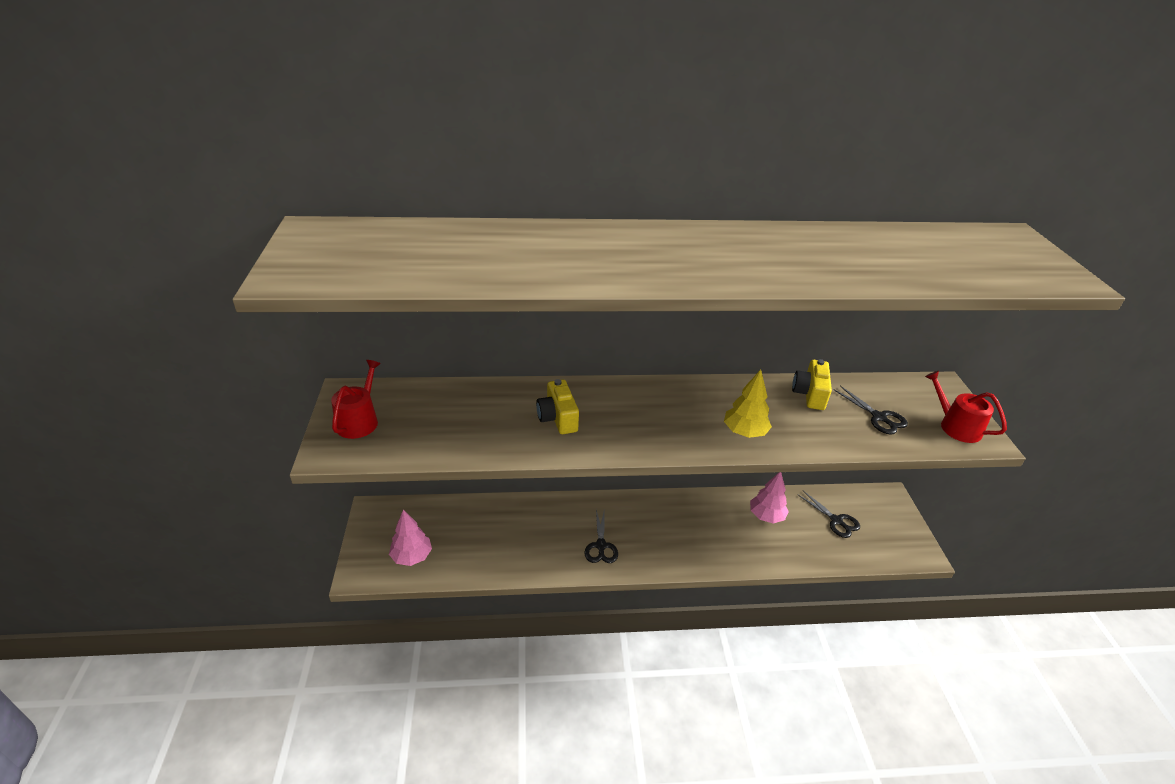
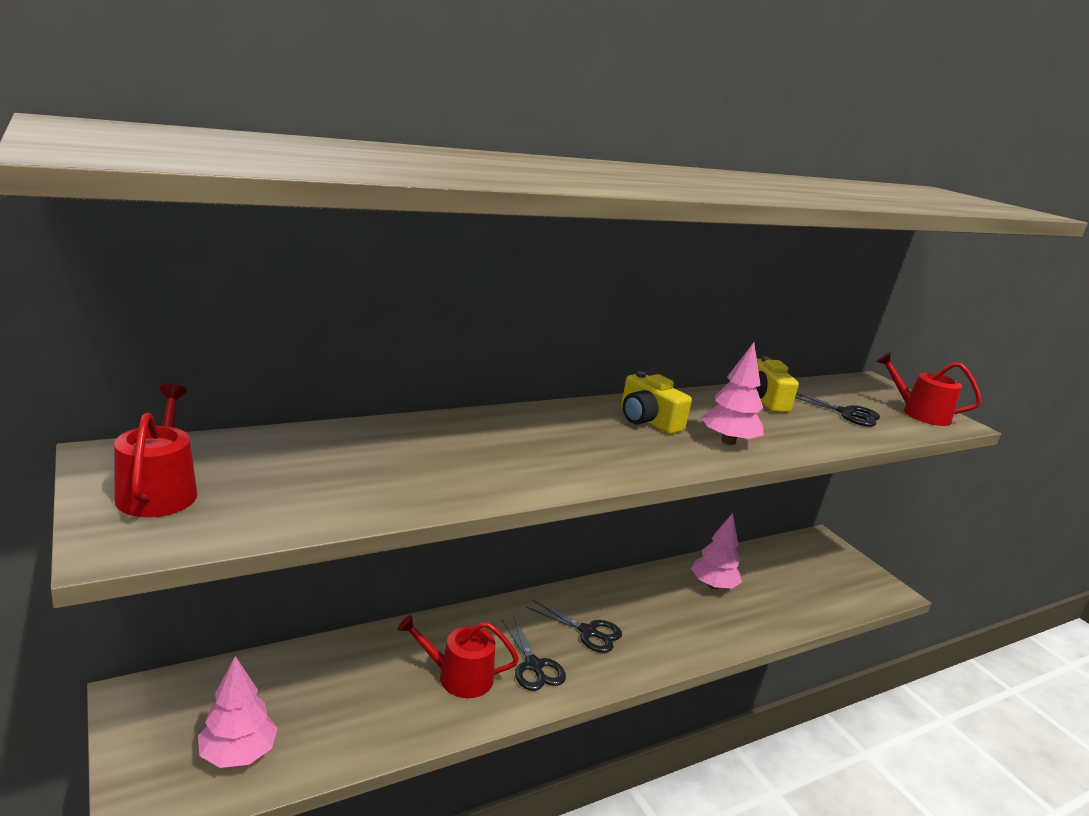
camera: 25 degrees left, 15 degrees down
(550, 541) = (458, 676): none -> red watering can
(557, 418) = (487, 452): yellow camera -> yellow camera (647, 421)
(744, 432) = (728, 441): yellow tree -> pink tree
(836, 521) = (788, 575): black scissors -> black scissors (588, 632)

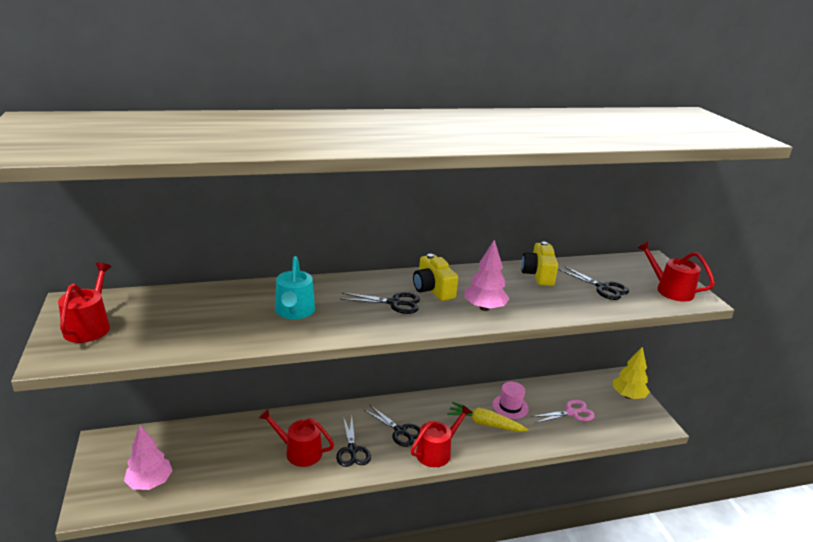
camera: 15 degrees right, 5 degrees up
(479, 455) = (294, 311): none -> turquoise watering can
(610, 439) = (394, 303): none -> black scissors
(648, 655) = (437, 451): none -> red watering can
(692, 610) = (485, 423): none -> yellow carrot
(713, 585) = (510, 406): pink tree -> pink hat
(789, 587) = (571, 413): none -> pink scissors
(842, 560) = (628, 396): none -> yellow tree

